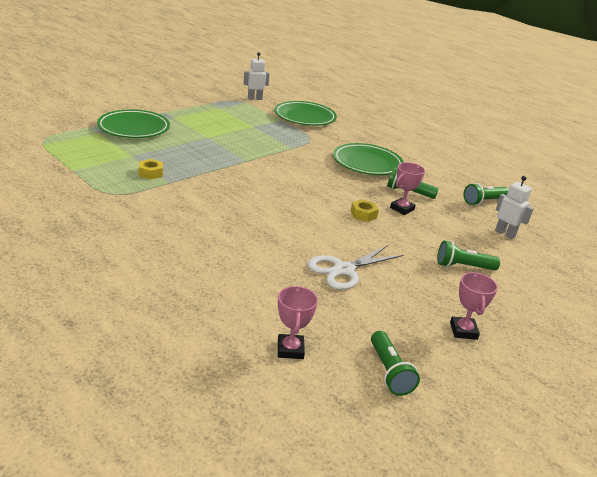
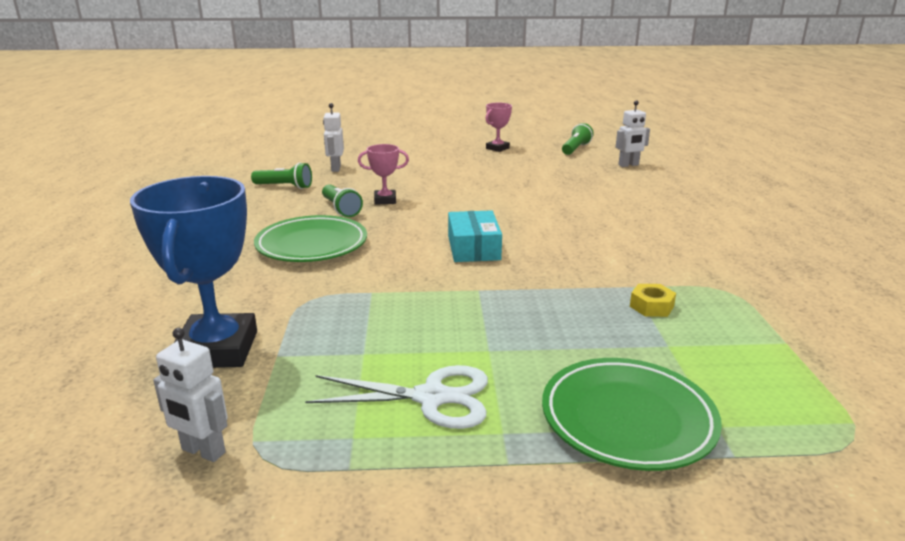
camera: 135 degrees left, 5 degrees down
(285, 185) = (473, 248): none -> turquoise box
(290, 349) = (628, 165): pink trophy -> white robot
(304, 117) = (217, 349): green plate -> blue trophy
(343, 270) = (529, 182): white scissors -> white scissors (431, 397)
(363, 214) = (436, 205): yellow nut -> none
(463, 266) = (425, 164): green flashlight -> none

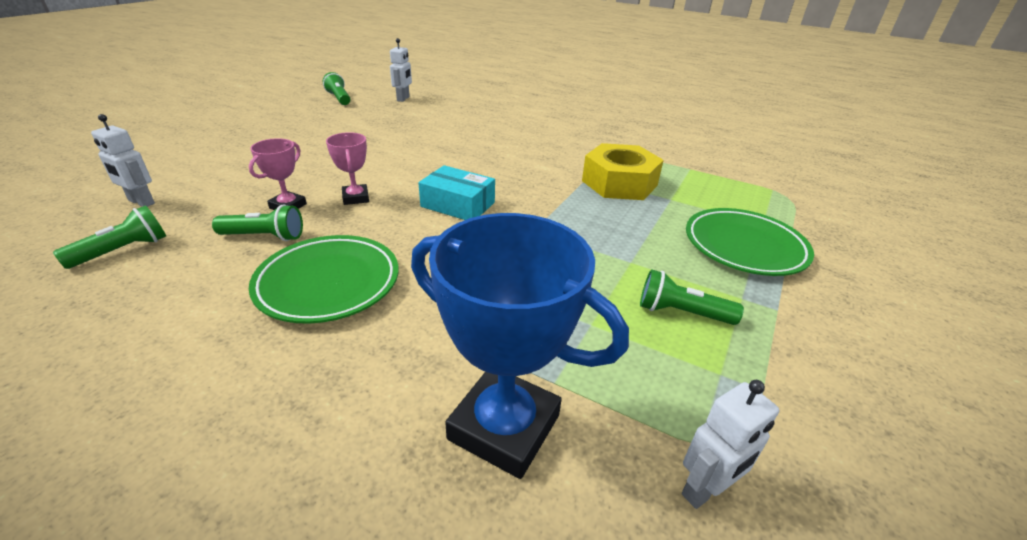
camera: 60 degrees left, 10 degrees up
(431, 397) = (681, 312): white scissors -> green flashlight
(497, 148) = (273, 118): pink trophy -> pink trophy (356, 198)
(651, 306) = (619, 183): yellow nut -> yellow nut, size x2.31

